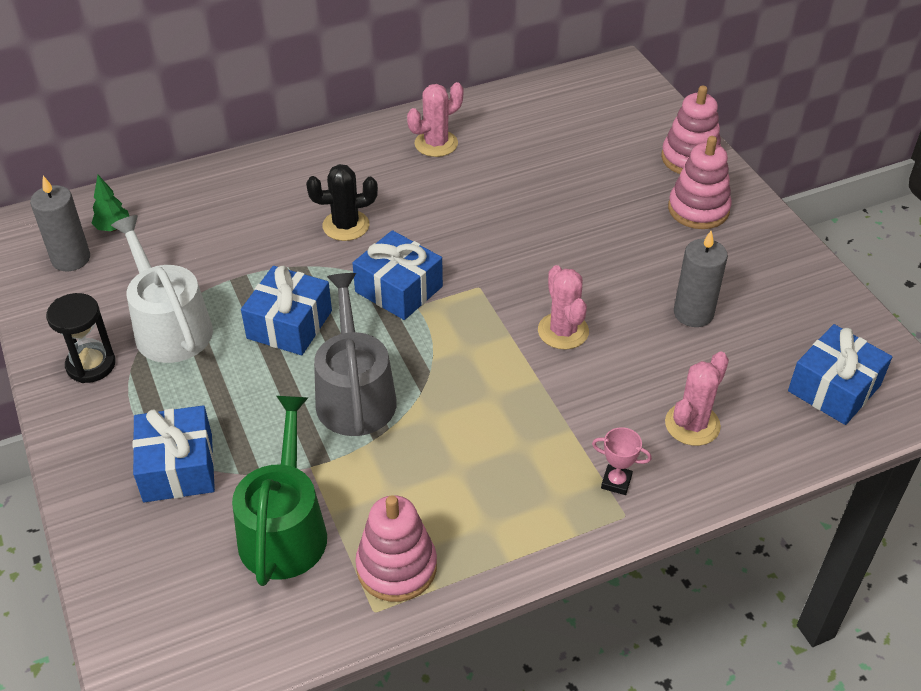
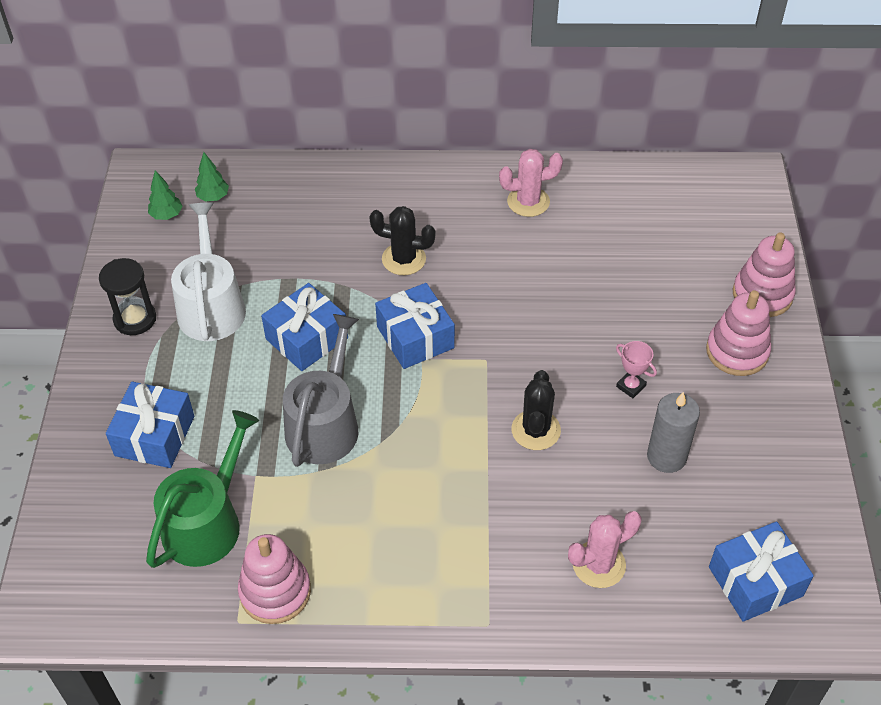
camera: 25 degrees right, 5 degrees up
(71, 259) = (167, 215): grey candle -> green tree
(563, 331) = (536, 430): pink cactus -> black cactus
(616, 482) = (498, 591): pink trophy -> pink trophy (631, 386)

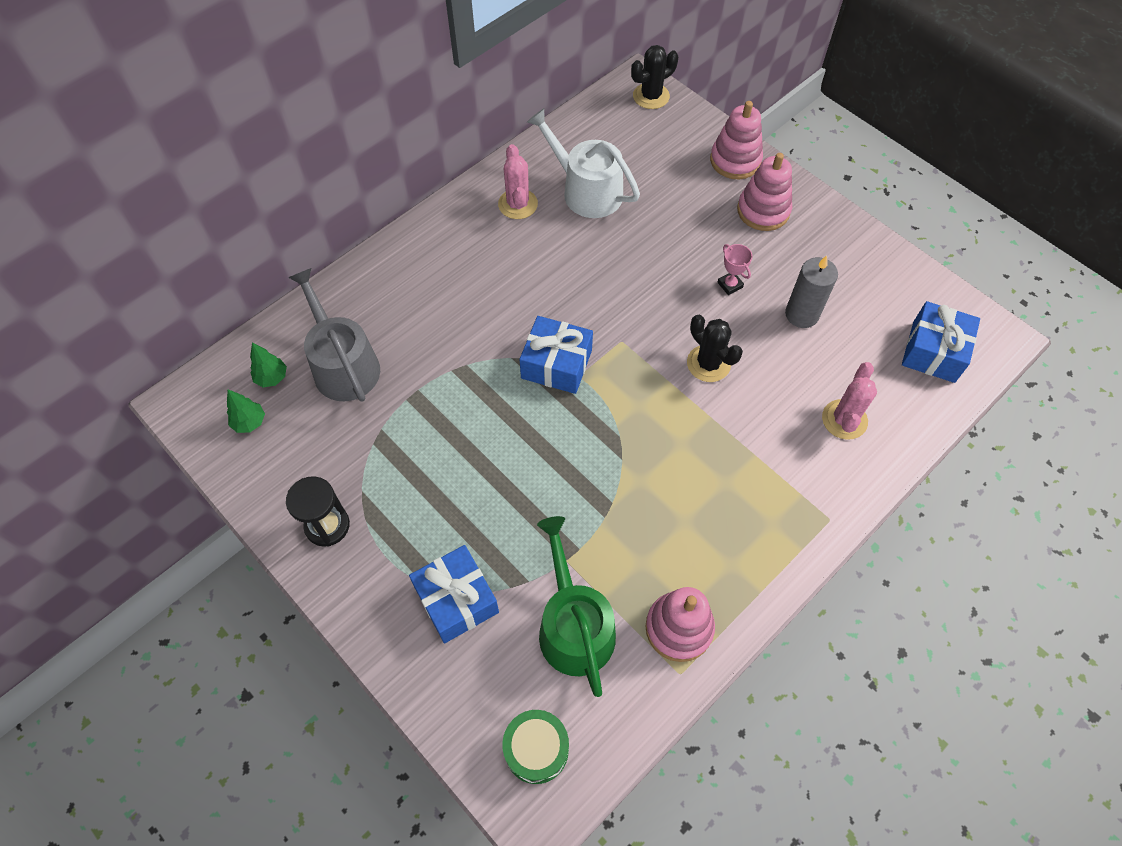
camera: 45 degrees left, 10 degrees up
(87, 576) = (536, 749): none -> green drum
(211, 306) = (377, 464): white watering can -> white watering can (586, 190)
(307, 338) = (481, 429): blue gift -> none
(325, 424) = (569, 479): grey watering can -> grey watering can (343, 364)
(404, 259) = (480, 313): black cactus -> black cactus (651, 96)
(528, 202) = (518, 204): pink cactus -> pink cactus turned 45 degrees counterclockwise
(631, 386) = (730, 285): pink trophy -> pink trophy turned 60 degrees clockwise

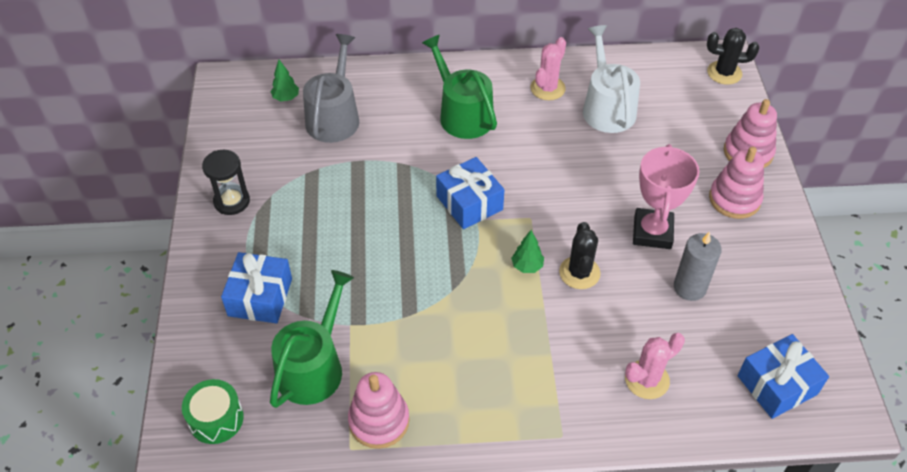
camera: 40 degrees right, 10 degrees down
(250, 422) = (248, 115): green tree -> green tree (527, 266)
(465, 280) = (462, 114): none -> green watering can
(730, 285) = (652, 232): pink trophy -> pink trophy, size x2.14

